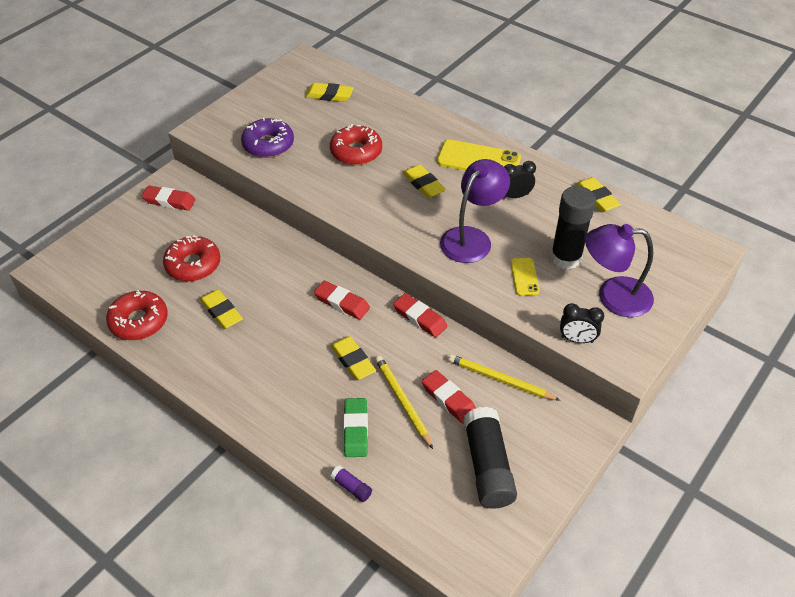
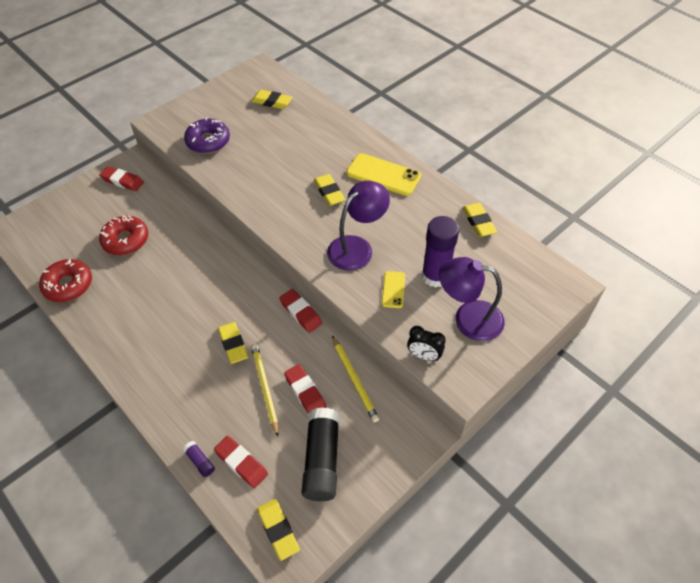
camera: 10 degrees right, 5 degrees up
(221, 312) = (137, 285): yellow eraser -> yellow eraser (278, 530)
(342, 303) = (238, 290): red eraser -> red eraser (241, 463)
(355, 430) = (218, 408): green eraser -> none
(356, 152) = (280, 156): red donut -> none
(500, 380) = (354, 380): yellow pencil -> yellow pencil turned 150 degrees counterclockwise
(515, 196) = (406, 212): black clock -> none
(566, 257) = (435, 276): black glue stick -> purple glue stick

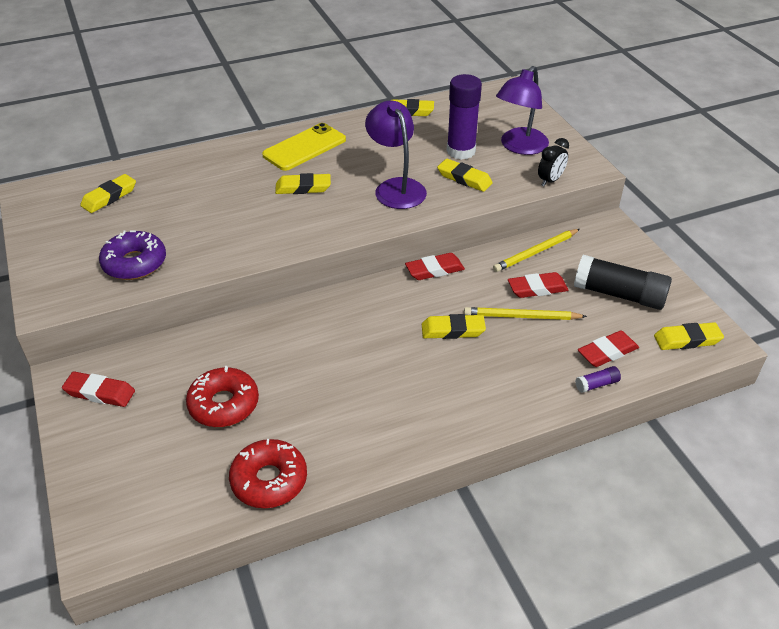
camera: 70 degrees left, 10 degrees down
(122, 181) = (100, 393): red eraser -> red eraser turned 60 degrees clockwise
(354, 380) = (536, 252): yellow pencil -> yellow pencil turned 150 degrees clockwise
(393, 289) = (464, 178): yellow phone -> yellow eraser

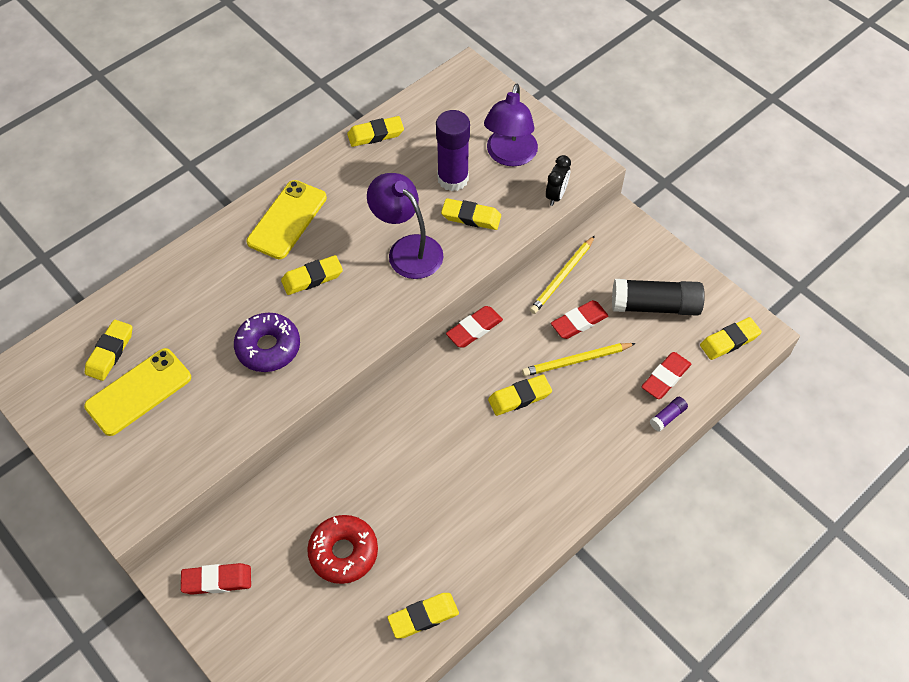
camera: 20 degrees left, 15 degrees up
(114, 227) = (138, 392): none -> yellow phone
(134, 263) = (187, 432): purple donut -> purple donut (268, 347)
(269, 480) = (423, 617): red donut -> yellow eraser

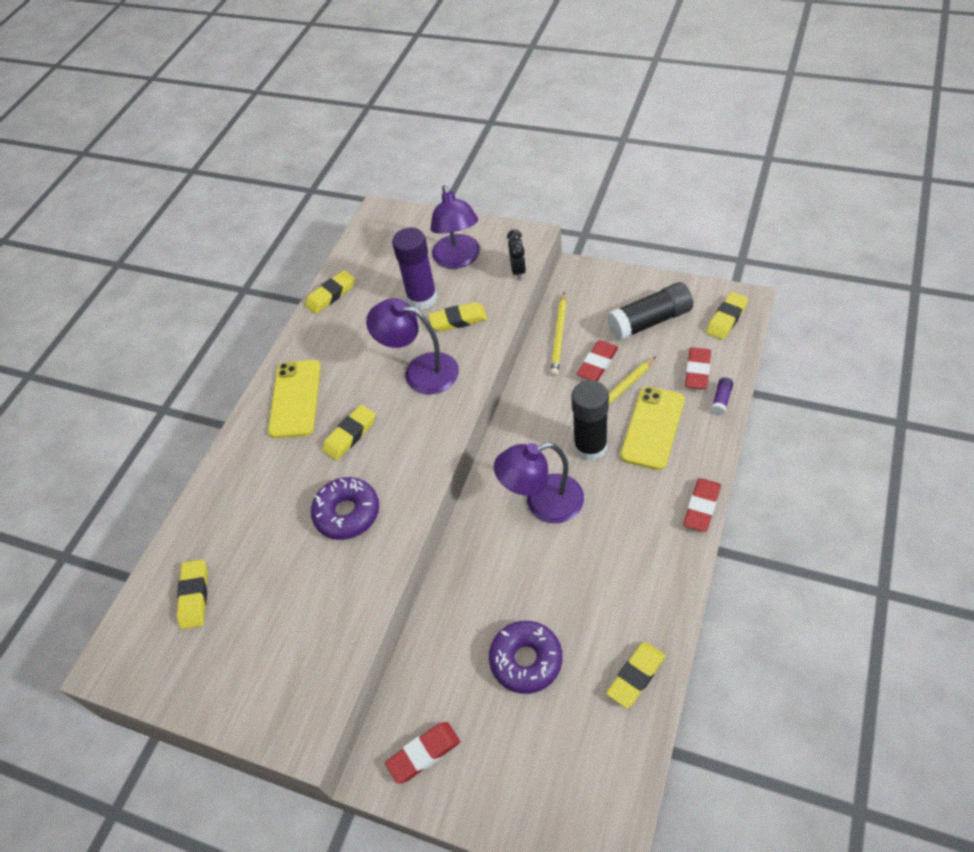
camera: 20 degrees left, 5 degrees down
(138, 392) = (245, 617): yellow phone -> yellow phone (653, 428)
(343, 552) = (526, 660): red donut -> purple donut
(445, 425) = (542, 503): none -> purple lamp
(474, 329) = (514, 412): red eraser -> red eraser (701, 507)
(519, 397) = (590, 447): yellow eraser -> black glue stick

